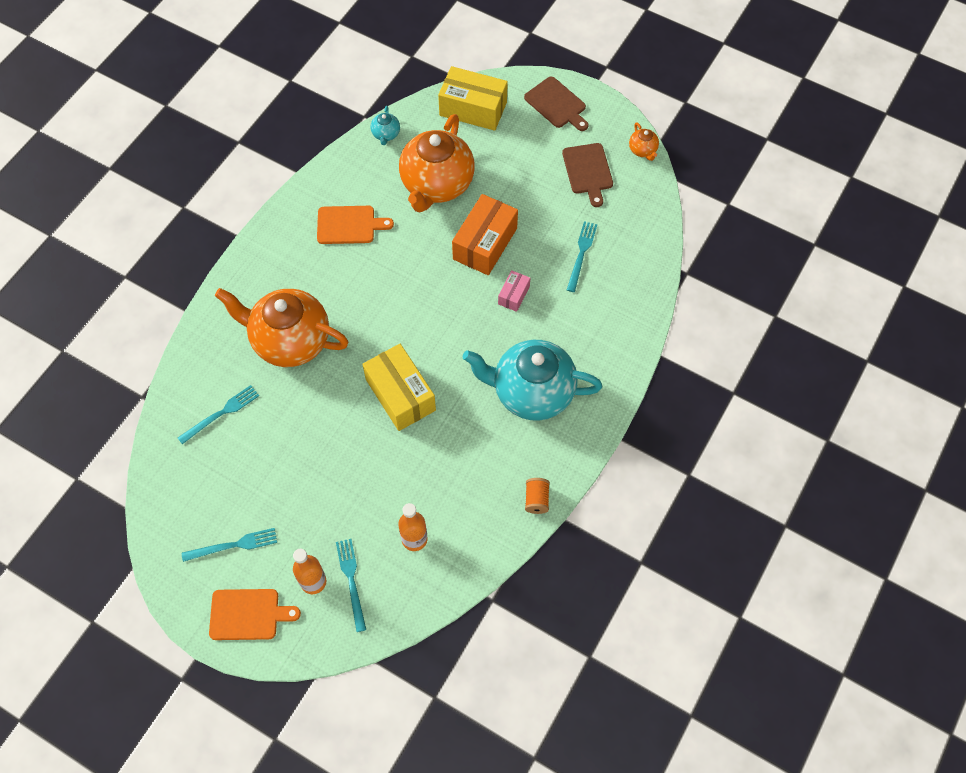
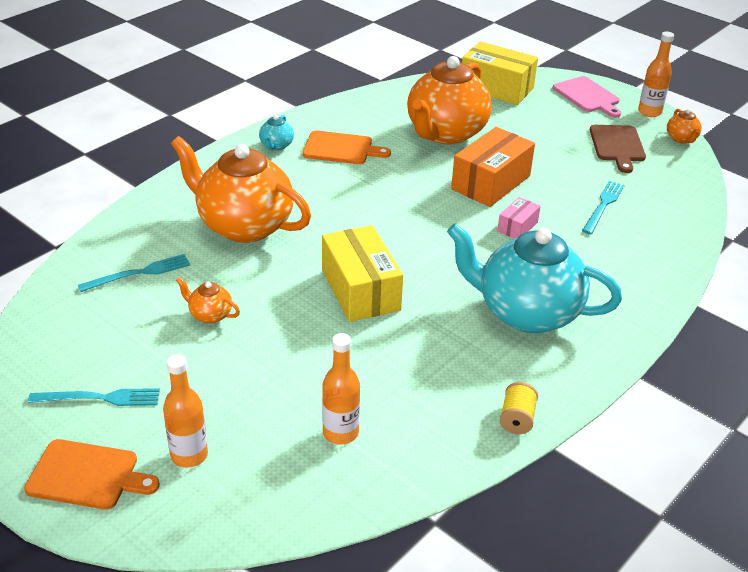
camera: 10 degrees right, 25 degrees down
(290, 446) = (210, 315): none -> orange teapot
(351, 581) = (241, 463): turquoise fork -> none
(386, 134) = (399, 93): turquoise teapot -> turquoise teapot (276, 146)
(536, 499) = (517, 419): orange spool -> yellow spool
(557, 104) = (587, 96): brown cutting board -> pink cutting board
(613, 117) = (649, 112): none -> orange bottle

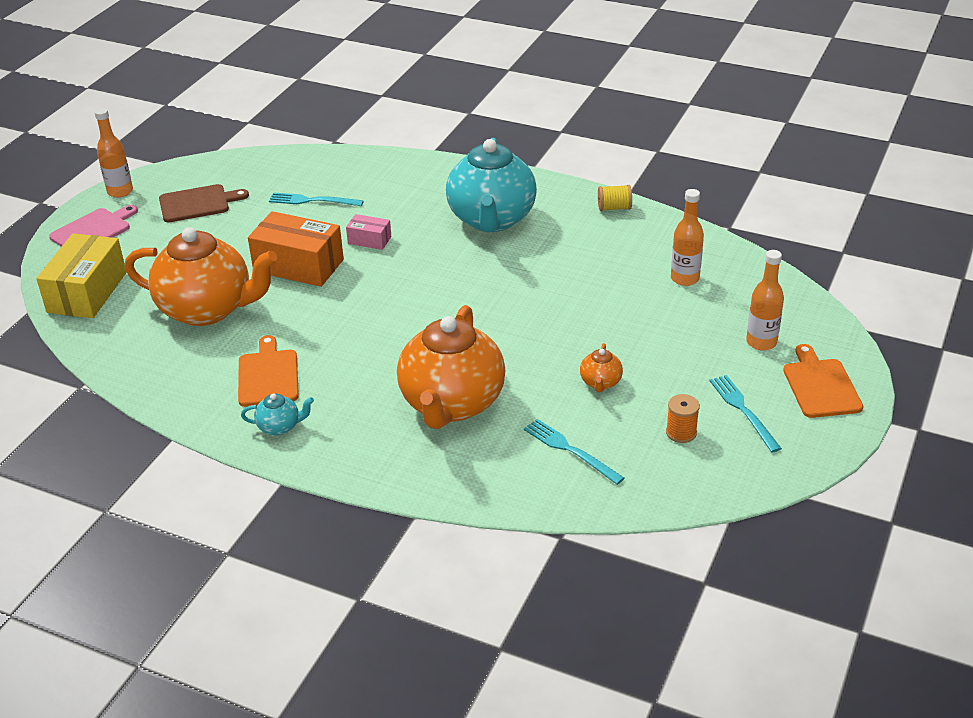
camera: 105 degrees left, 0 degrees up
(106, 345) = (681, 432): none -> orange spool
(360, 290) = (512, 306): yellow box -> none
(681, 139) = (172, 171): orange teapot -> none

